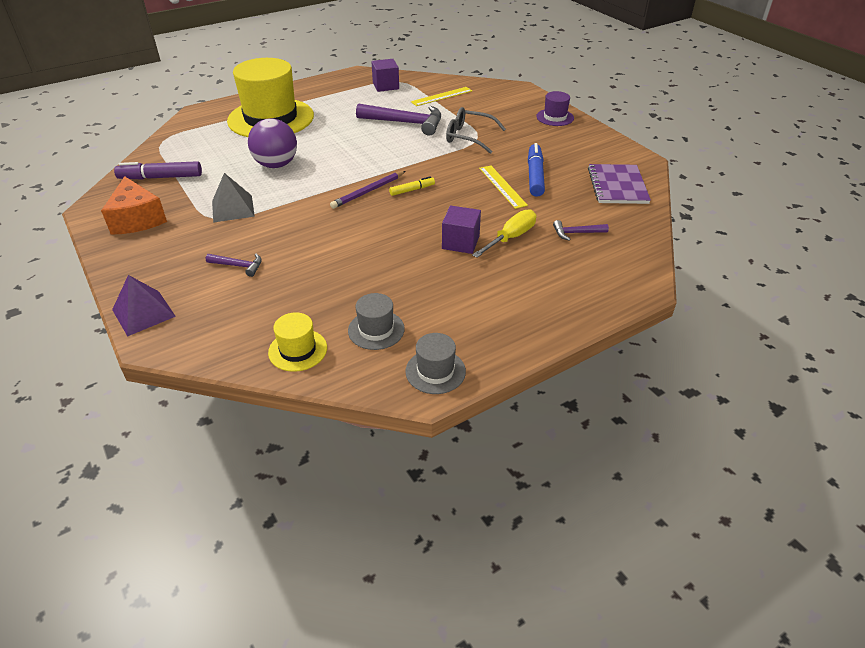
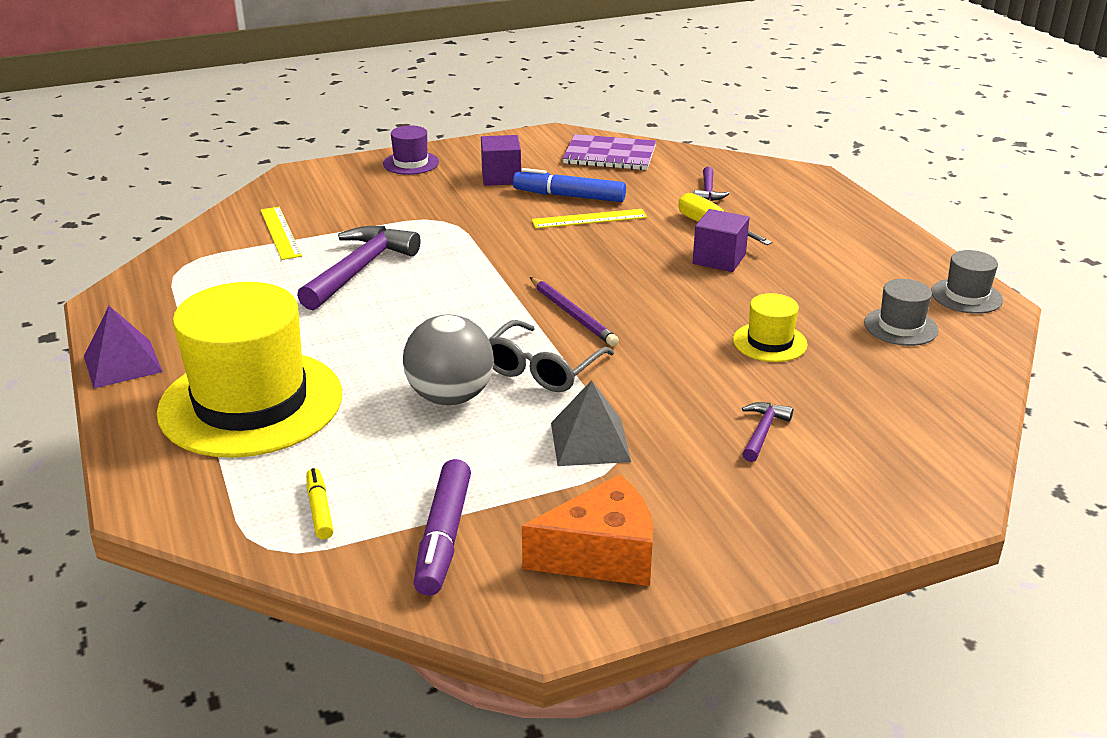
camera: 80 degrees left, 10 degrees down
(143, 313) = (885, 520): purple pyramid -> purple pyramid (122, 363)
(276, 165) = (450, 397): purple ball -> grey ball
(298, 350) = (947, 382): yellow hat -> yellow hat (770, 342)
(385, 86) = (195, 277): purple cube -> purple cube (501, 177)
(412, 190) = (579, 280): yellow marker -> yellow marker (319, 510)
(469, 137) = (437, 226): grey glasses -> grey glasses (542, 369)

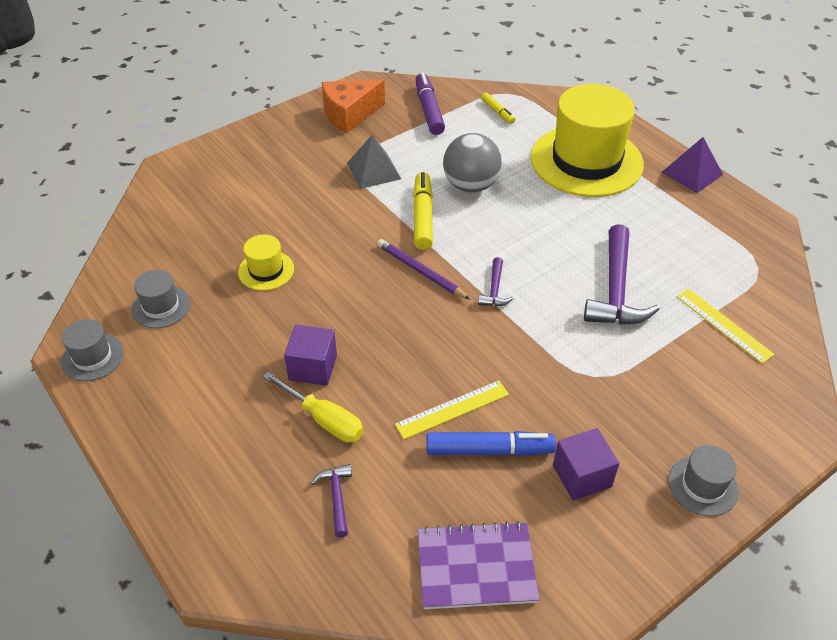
camera: 165 degrees right, 15 degrees up
(411, 163) = (702, 486): purple hat -> grey hat
(542, 369) = (422, 217): grey glasses -> yellow marker
(762, 432) = (271, 194): purple hammer -> purple hammer (494, 289)

